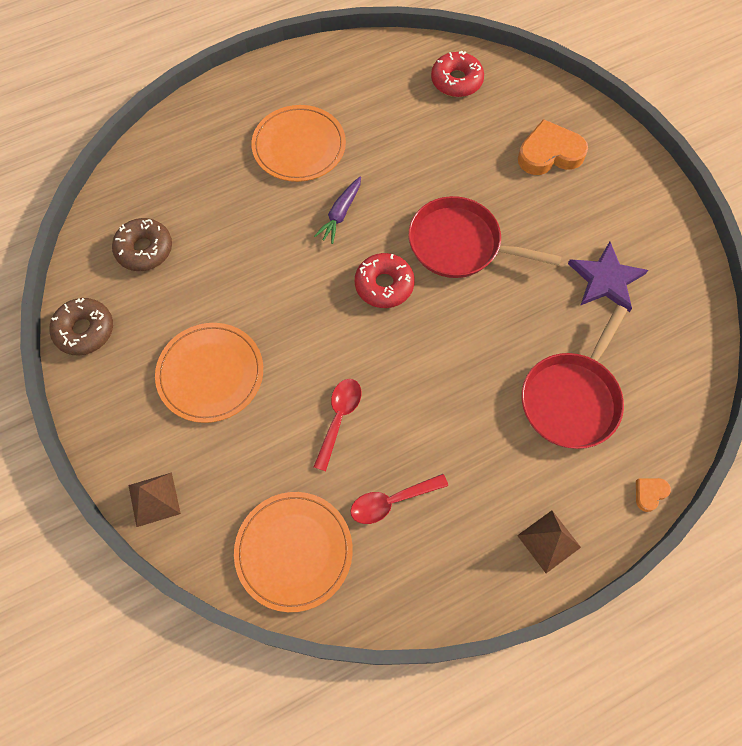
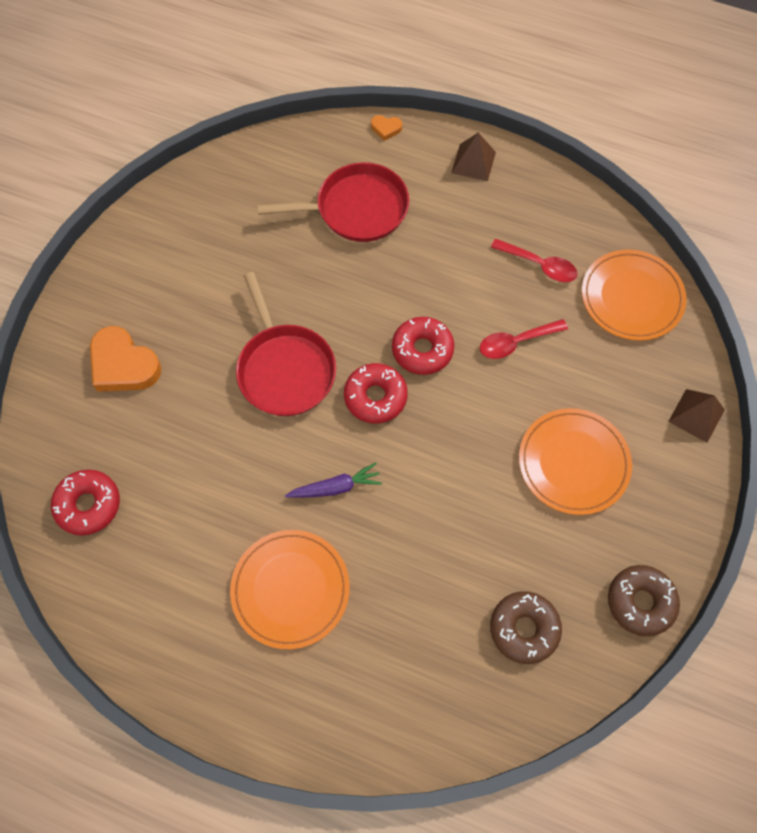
camera: 130 degrees left, 0 degrees up
(394, 345) = (422, 350): none -> red donut
(605, 279) = (229, 246): purple star -> none

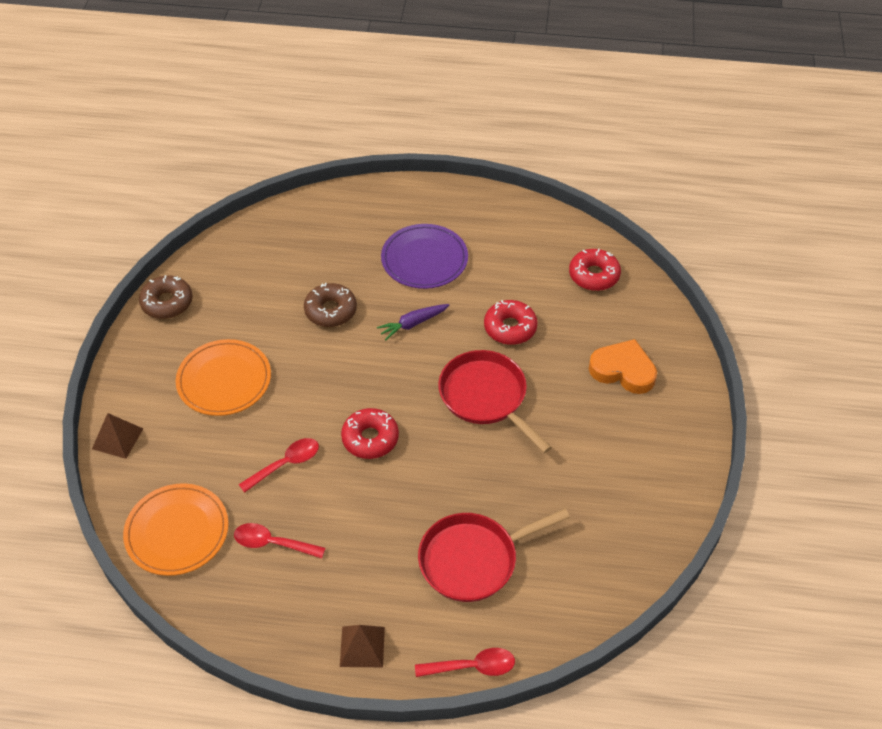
camera: 165 degrees right, 15 degrees down
(290, 589) = (424, 259): orange plate -> purple plate
(375, 397) = (401, 392): red donut -> red donut (510, 328)
(386, 128) = (472, 666): orange heart -> red spoon
(524, 629) = (252, 271): brown donut -> brown donut (330, 311)

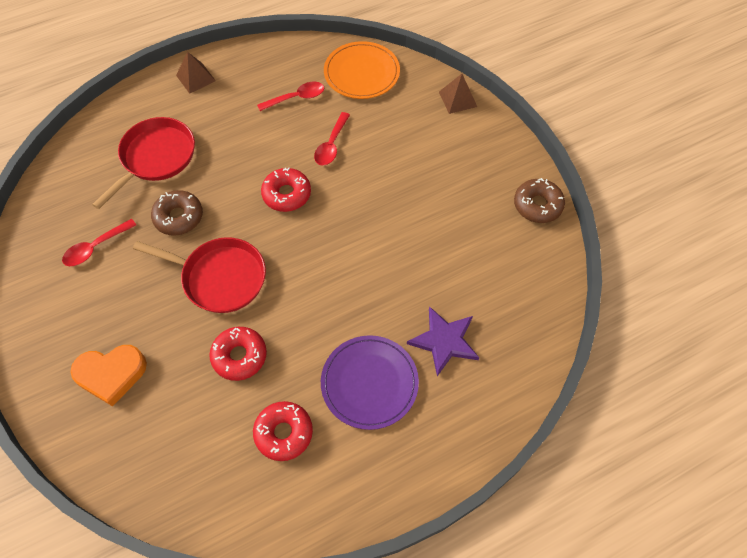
camera: 145 degrees right, 10 degrees up
(224, 380) = (430, 174): orange plate -> none
(330, 311) = (406, 277): brown donut -> brown donut (179, 217)
(345, 254) = (444, 341): none -> purple star
(413, 324) = (327, 307): purple carrot -> none
(472, 666) = (120, 102): red spoon -> red spoon (95, 247)
(594, 275) = (191, 472): red donut -> red donut (284, 433)

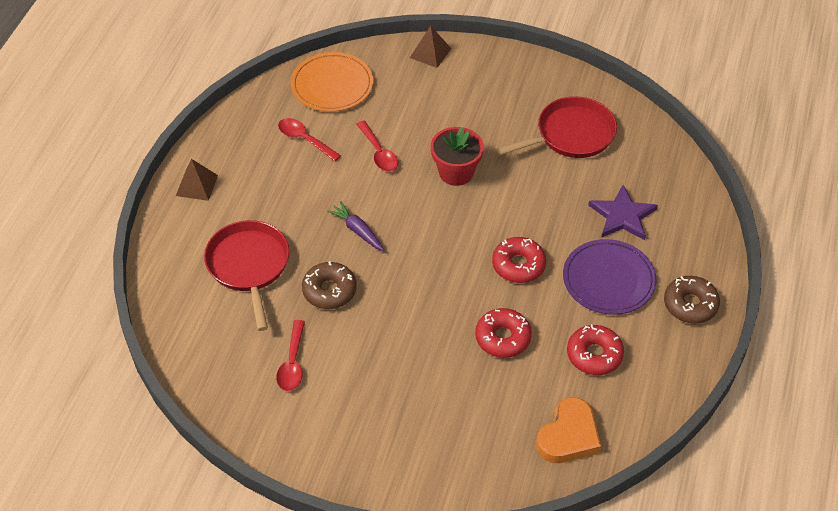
camera: 45 degrees left, 10 degrees down
(111, 374) = (428, 427): orange heart -> orange heart (568, 436)
(220, 277) = (419, 303): red pan -> red pan (571, 135)
(248, 190) = (357, 230): none -> purple carrot
(287, 194) = (391, 211): red donut -> red donut (518, 265)
(296, 98) = (304, 139): red spoon -> red spoon turned 75 degrees counterclockwise
(365, 202) = (456, 172): none -> red flower pot
(537, 205) = (575, 85): brown donut -> brown donut (690, 305)

